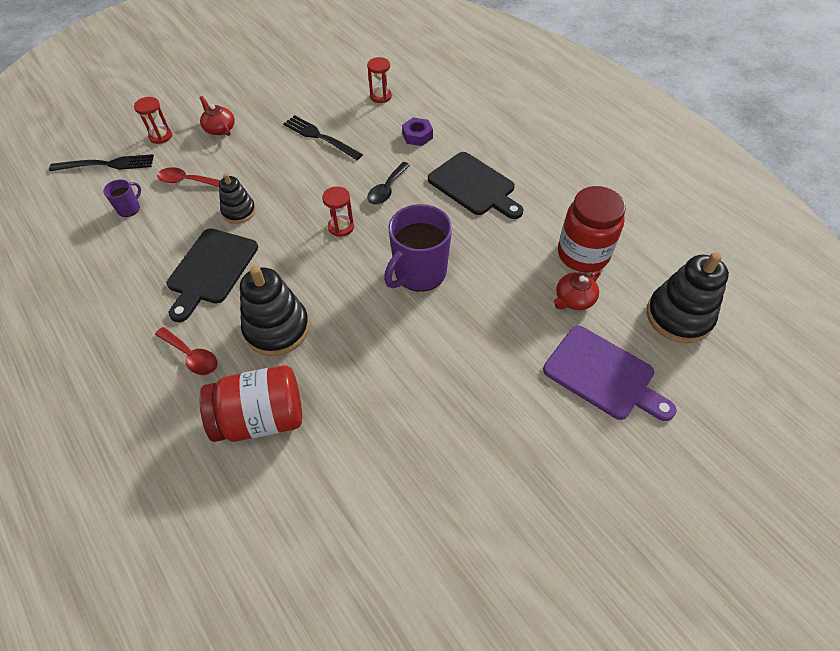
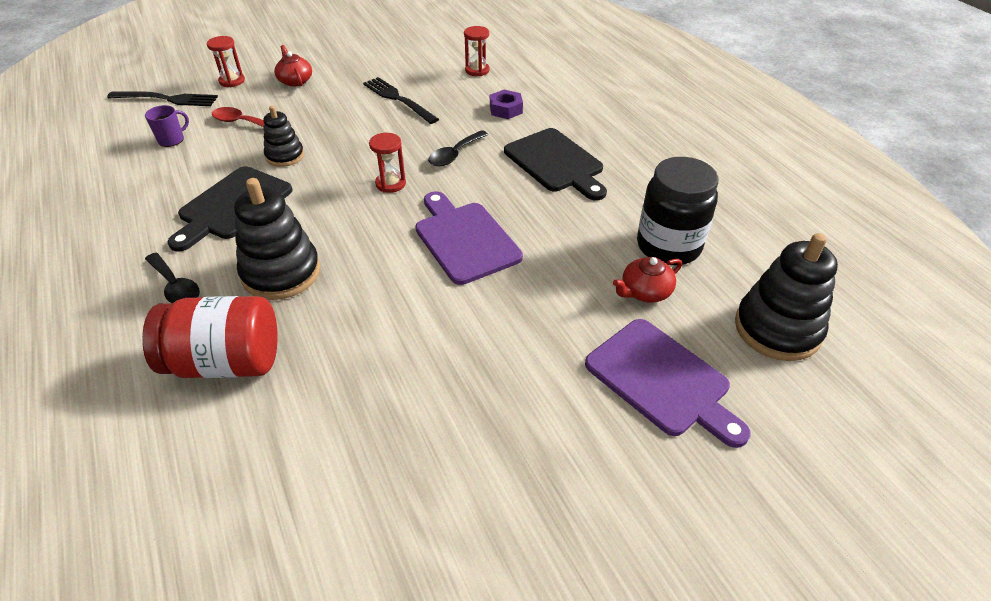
camera: 10 degrees right, 10 degrees down
(192, 356) = (176, 286): red spoon -> black spoon
(419, 273) = (464, 239): purple mug -> purple cutting board
(583, 254) = (668, 246): red jar -> black jar

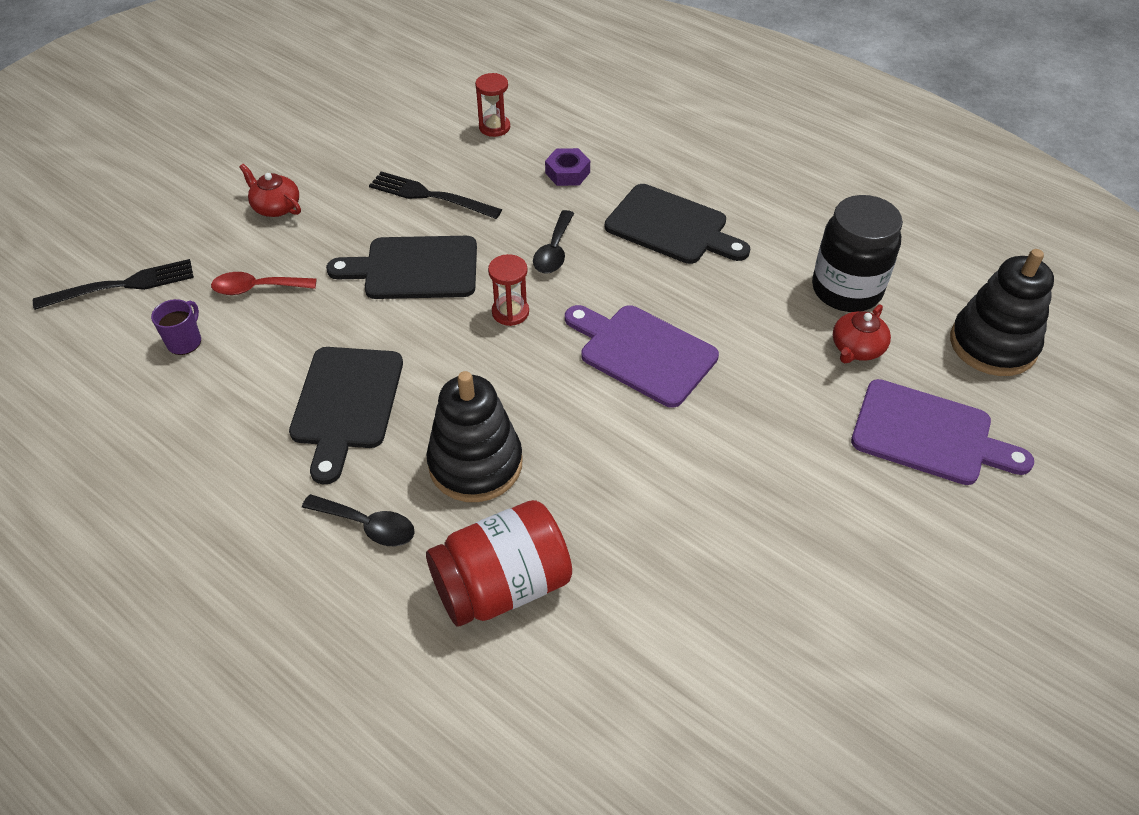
camera: 25 degrees left, 5 degrees up
(232, 81) = (189, 232): red hourglass -> none
(285, 156) = (354, 317): black stacking toy -> none
(349, 139) = (414, 268): none -> black cutting board

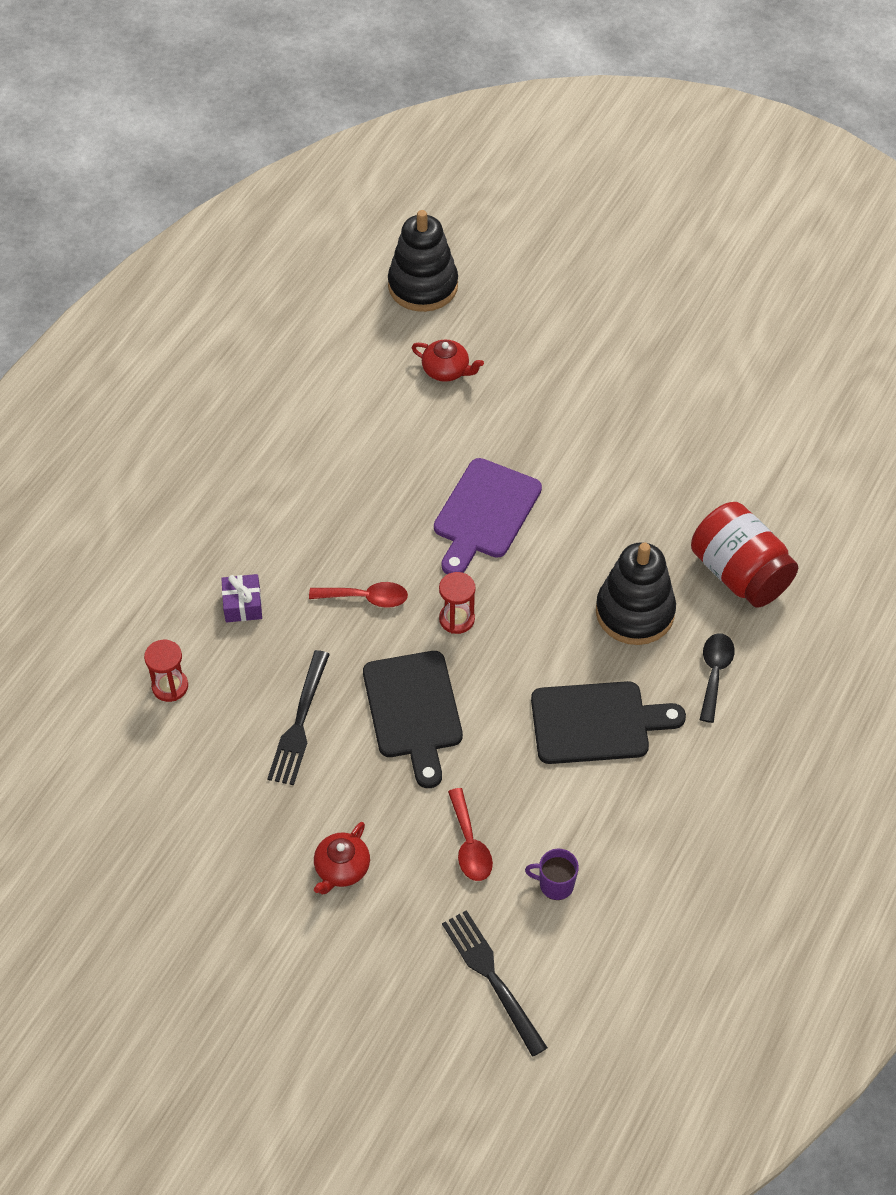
camera: 100 degrees left, 5 degrees up
(554, 251) = (366, 598): black spoon -> red spoon
(567, 173) = (243, 605): purple nut -> purple gift
(671, 227) = (314, 508): black cutting board -> none
(846, 290) = (377, 377): black jar -> none
(929, 434) = (528, 328): purple cutting board -> none

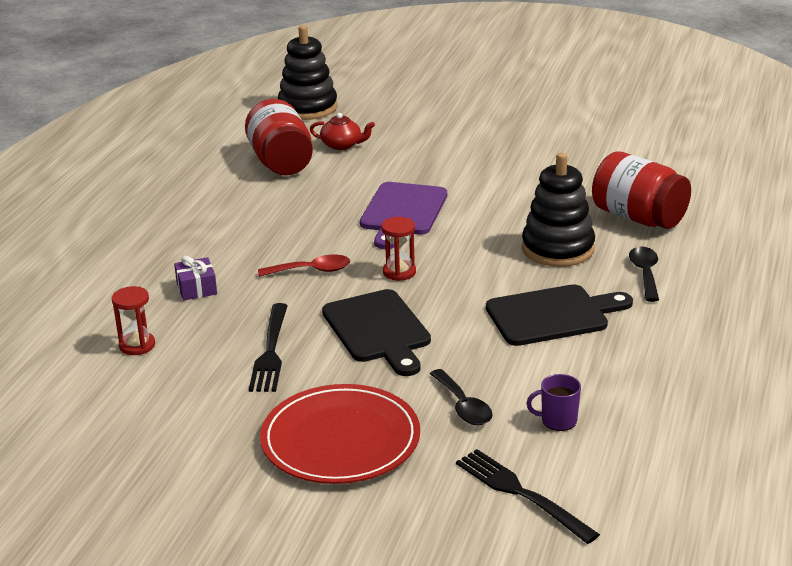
camera: 10 degrees left, 25 degrees down
(341, 868) = (340, 440): red teapot -> red plate
(371, 392) = (281, 162): none -> red jar
(469, 844) = (463, 406): red spoon -> black spoon

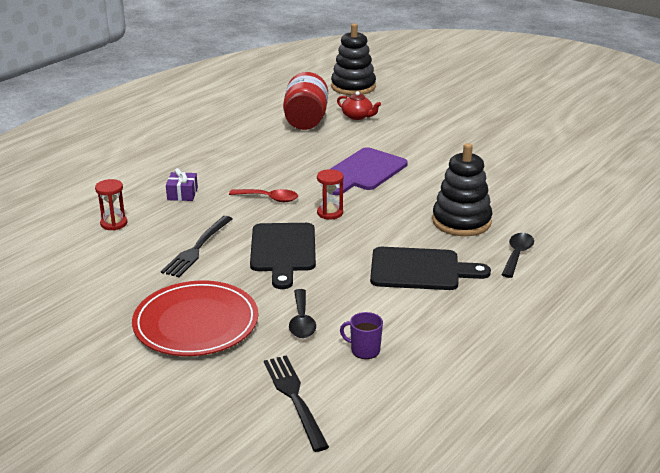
camera: 20 degrees right, 0 degrees up
(638, 218) = (543, 211): red jar -> none

